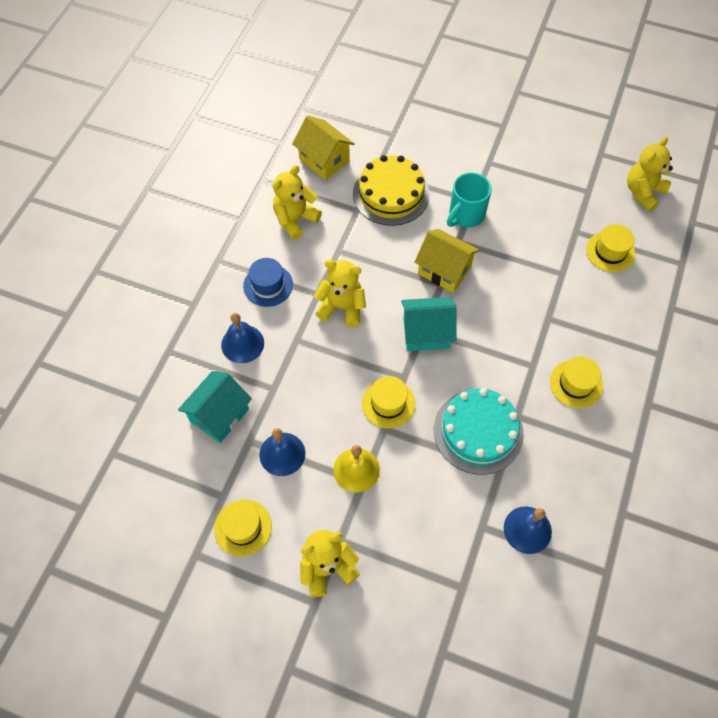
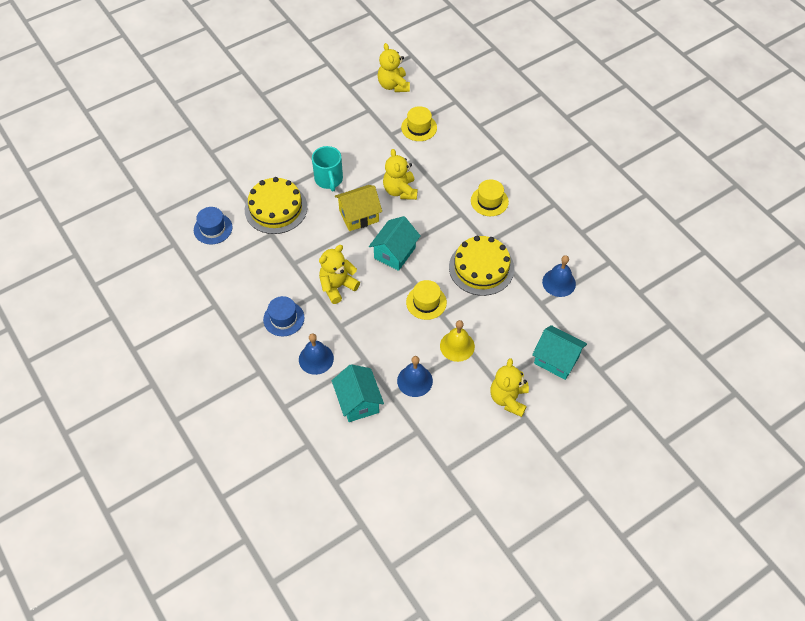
camera: 55 degrees left, 5 degrees down
(243, 527) = (448, 431): yellow hat -> none
(295, 219) = (246, 273): yellow teddy bear -> yellow teddy bear (400, 191)
(324, 160) = (213, 228): yellow house -> blue hat
(418, 591) = (556, 360): none -> turquoise house
(478, 431) = (481, 268): turquoise cake -> yellow cake

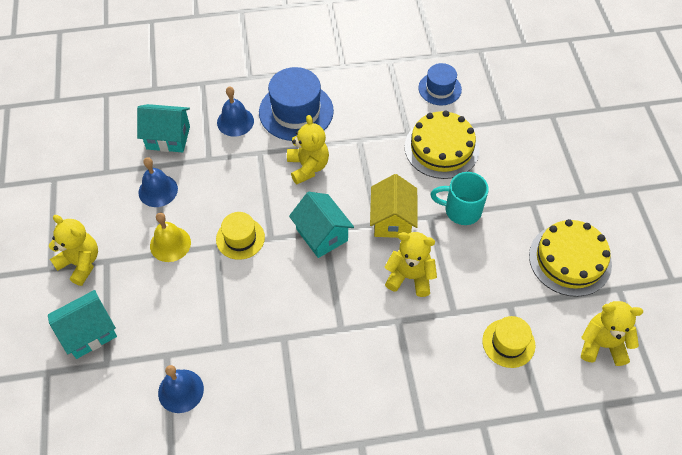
camera: 115 degrees right, 0 degrees up
(283, 318) = (296, 111): blue hat -> blue hat, size x1.70
(481, 268) = (251, 314): yellow cake -> yellow cake (570, 259)
(489, 201) = (344, 371): yellow hat -> none

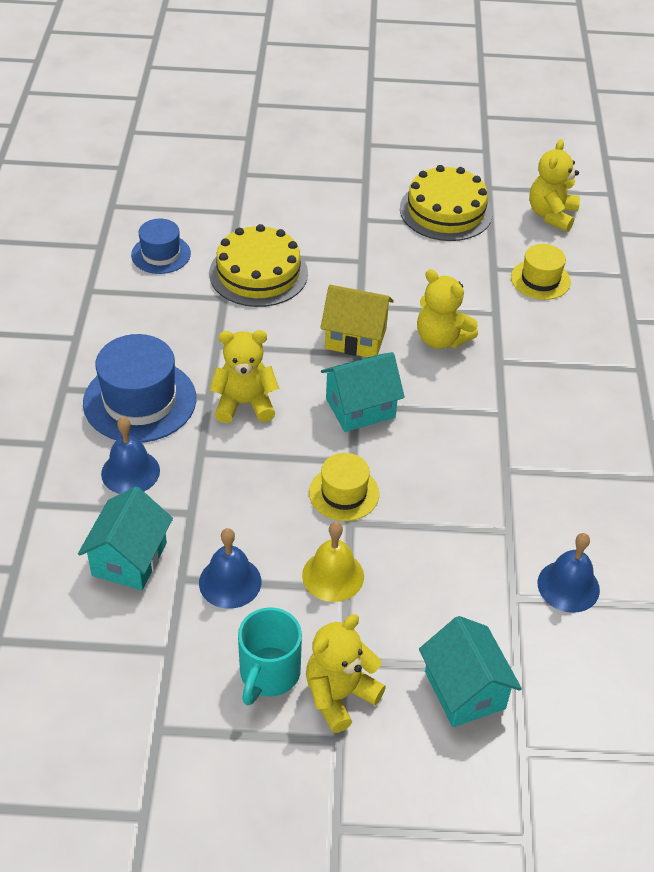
camera: 80 degrees left, 10 degrees down
(410, 277) = (441, 339): yellow teddy bear -> yellow teddy bear turned 75 degrees counterclockwise
(461, 210) = (358, 277): turquoise mug -> turquoise mug (268, 674)

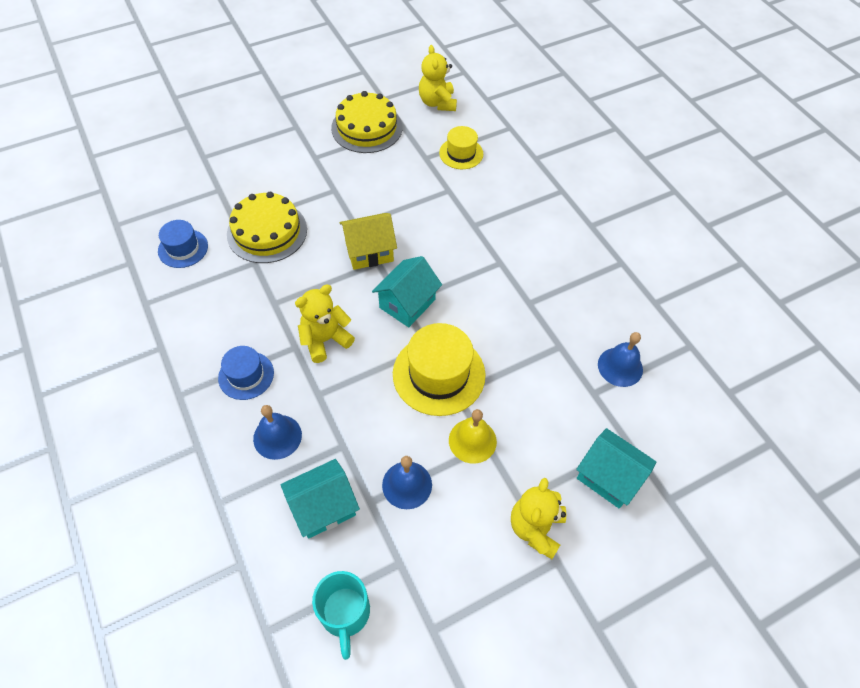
camera: 30 degrees left, 10 degrees up
(129, 559) = (323, 507): turquoise house -> turquoise house turned 75 degrees clockwise
(140, 401) = (246, 375): blue hat -> blue hat, size x0.59
(268, 674) = (479, 540): turquoise mug -> turquoise mug (345, 613)
(344, 493) = (439, 374): yellow hat -> yellow hat, size x1.70
(441, 339) = (426, 226): yellow teddy bear -> none

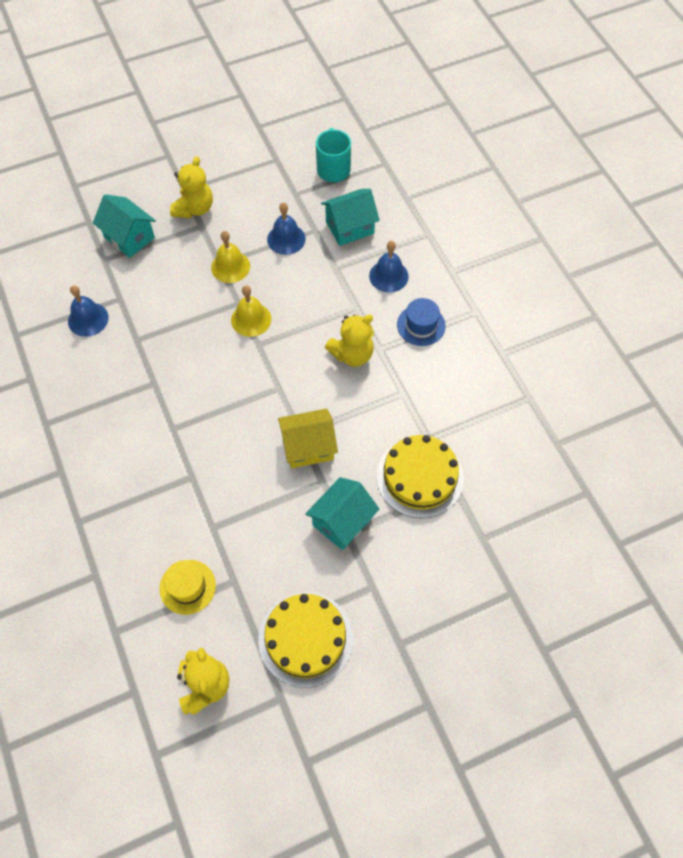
camera: 175 degrees left, 5 degrees up
(183, 248) = (506, 459): blue hat -> none
(407, 303) = (273, 387): turquoise house -> turquoise house (342, 521)
(439, 374) = (251, 319): yellow hat -> yellow bell

